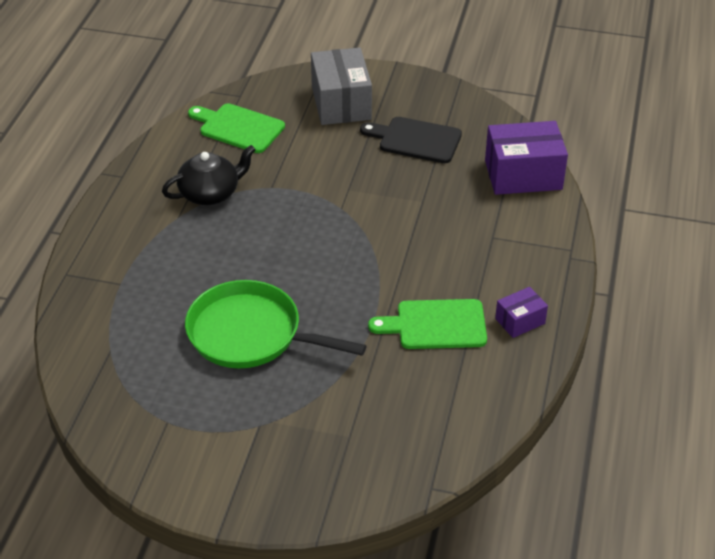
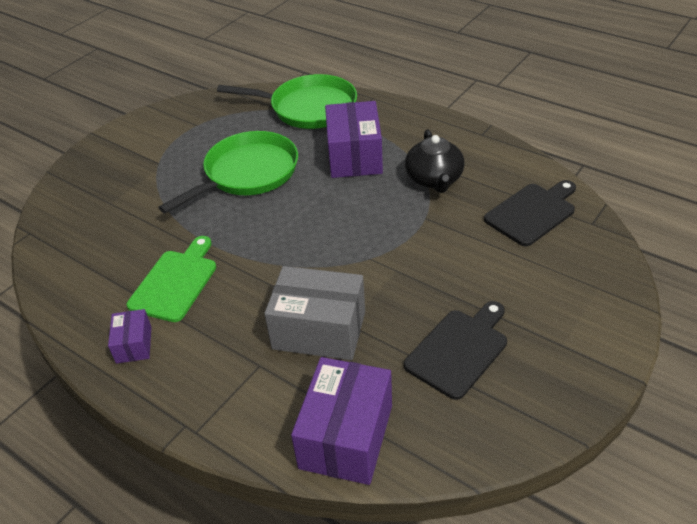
camera: 115 degrees right, 0 degrees up
(101, 324) = (308, 108): none -> green pan
(190, 258) = (354, 156): none -> purple box
(238, 128) = (532, 212): green cutting board -> black cutting board
(341, 103) = (555, 301): grey box -> grey box (319, 330)

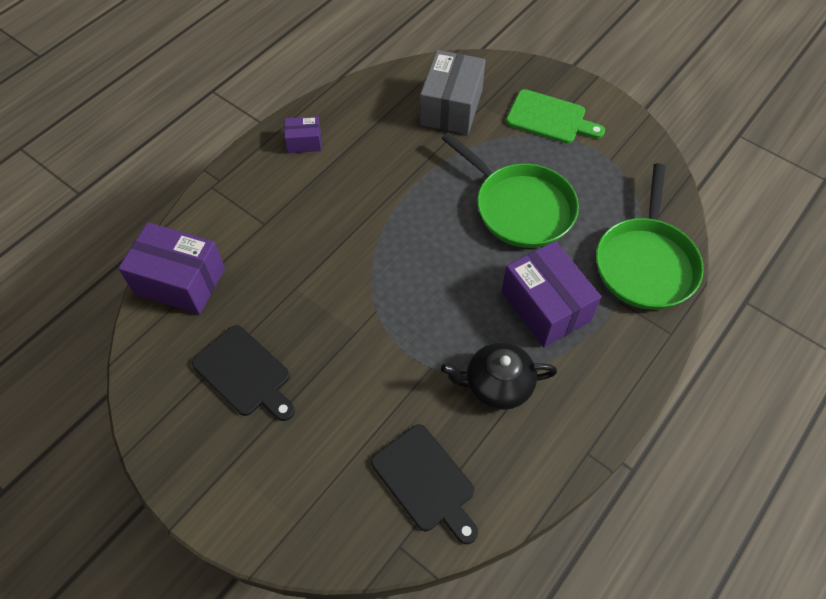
camera: 90 degrees right, 15 degrees up
(175, 282) = (369, 162): green cutting board -> green cutting board (550, 118)
(319, 330) = (292, 266): grey box -> grey box (451, 107)
(354, 156) = (545, 306): purple box -> purple box turned 60 degrees clockwise

